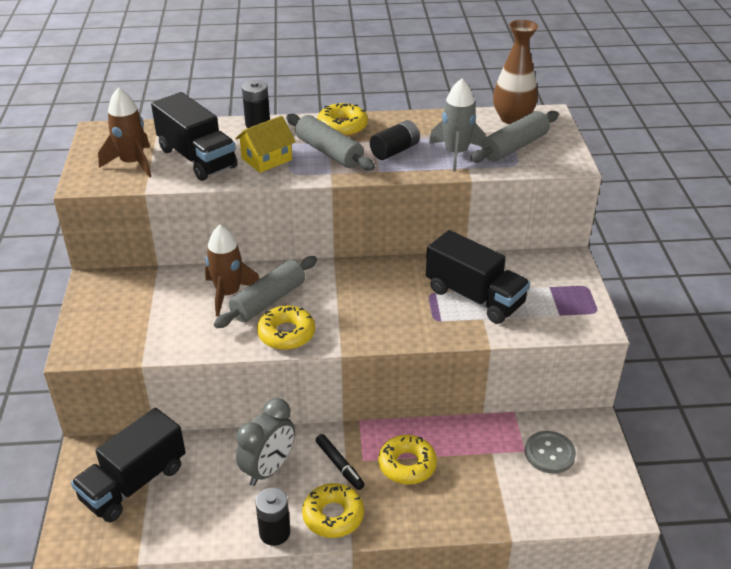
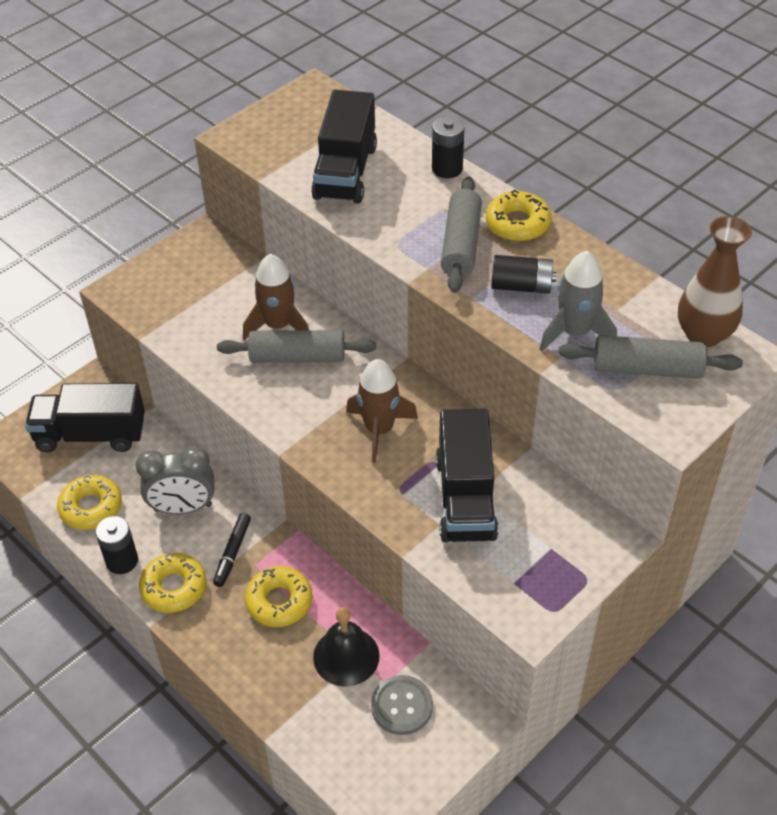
camera: 50 degrees right, 10 degrees up
(132, 163) = (291, 142): brown rocket -> brown rocket (379, 430)
(266, 159) = (398, 213): yellow house -> none
(286, 334) = (268, 399): yellow donut -> yellow donut (91, 507)
(485, 457) = (346, 656): none -> black bell

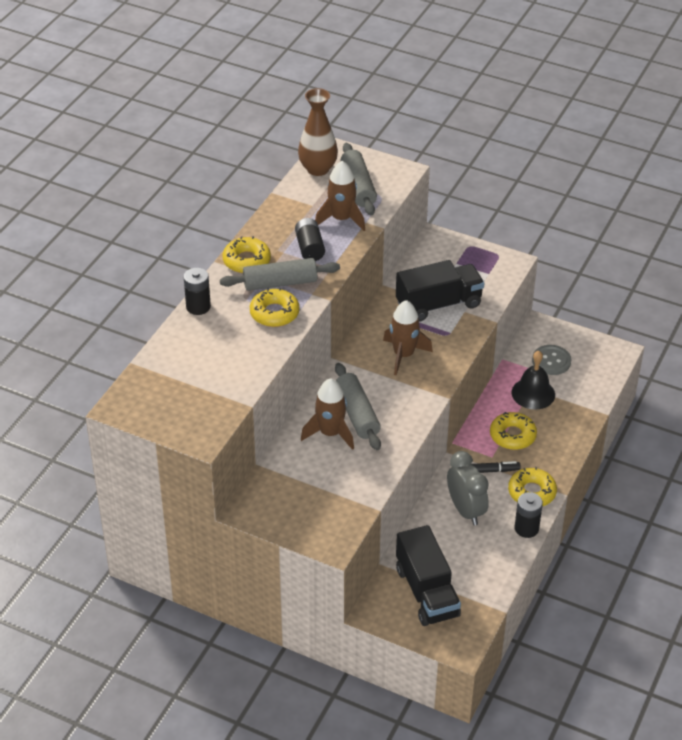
camera: 110 degrees left, 5 degrees down
(91, 507) = (492, 564): yellow donut -> yellow donut (274, 313)
(345, 172) = (223, 360): black truck -> none
(575, 332) = (341, 219): grey rocket -> brown rocket

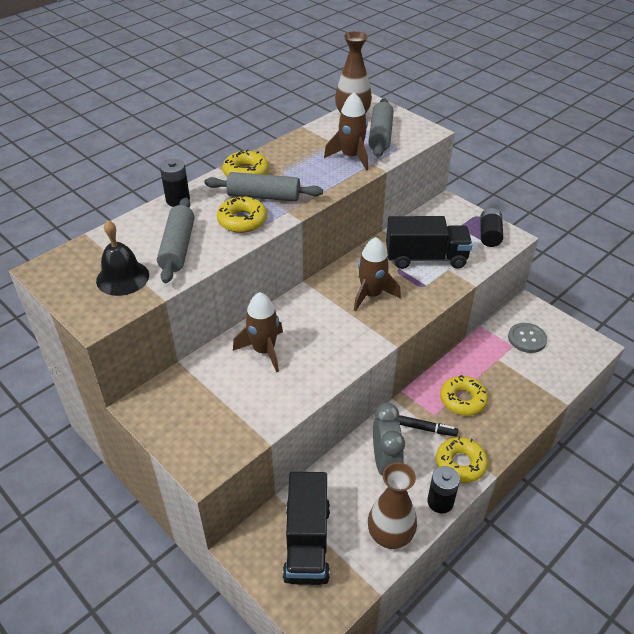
camera: 20 degrees right, 0 degrees up
(309, 248) = (308, 174): black battery -> black battery (489, 235)
(357, 414) = (299, 338): grey rolling pin -> grey rolling pin (178, 247)
(495, 567) = (390, 536): none -> brown vase
(533, 393) = (498, 364): black bell -> black bell (122, 277)

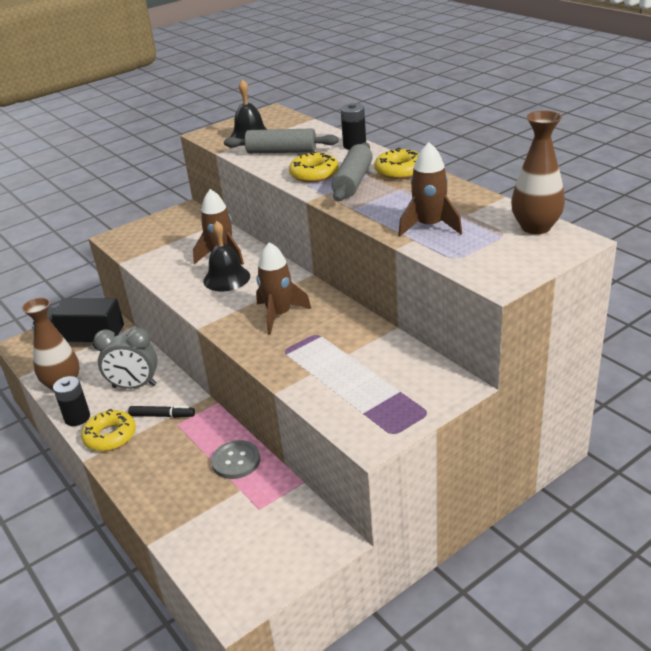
camera: 100 degrees right, 10 degrees down
(309, 339) = (226, 278): none -> black bell
(380, 135) = (484, 246): grey rolling pin -> none
(425, 429) = (162, 416): black marker -> black marker turned 105 degrees counterclockwise
(426, 258) = (336, 357): black truck -> none
(462, 400) = (188, 448): yellow donut -> none
(489, 235) = (377, 419): black battery -> none
(527, 339) = (268, 526): grey button -> grey button (236, 461)

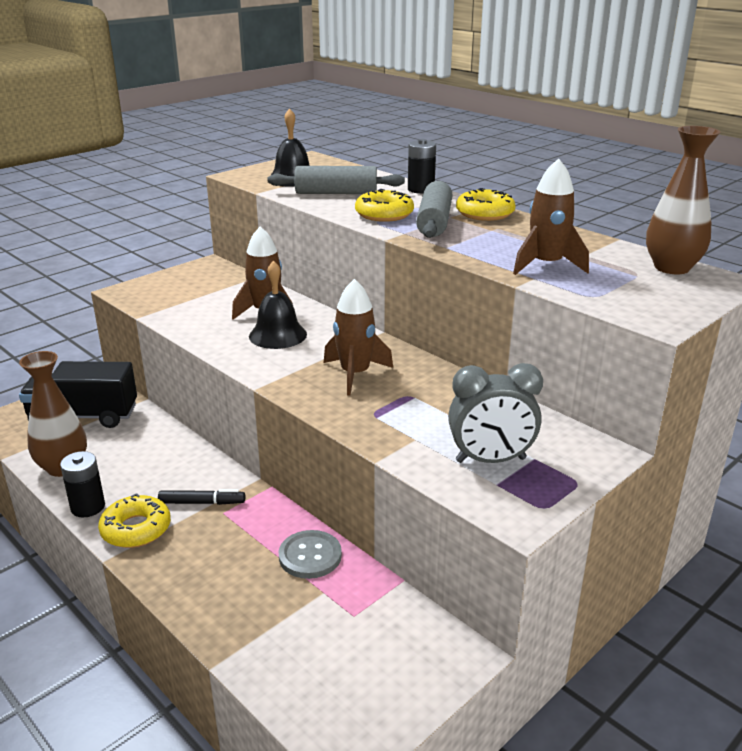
camera: 10 degrees left, 5 degrees down
(134, 386) = (159, 468): grey clock -> grey clock (490, 460)

